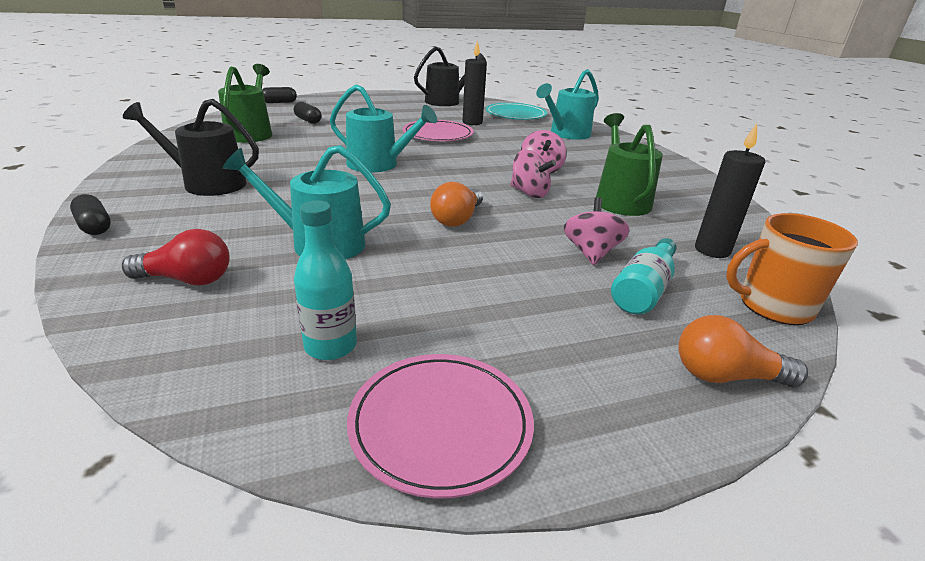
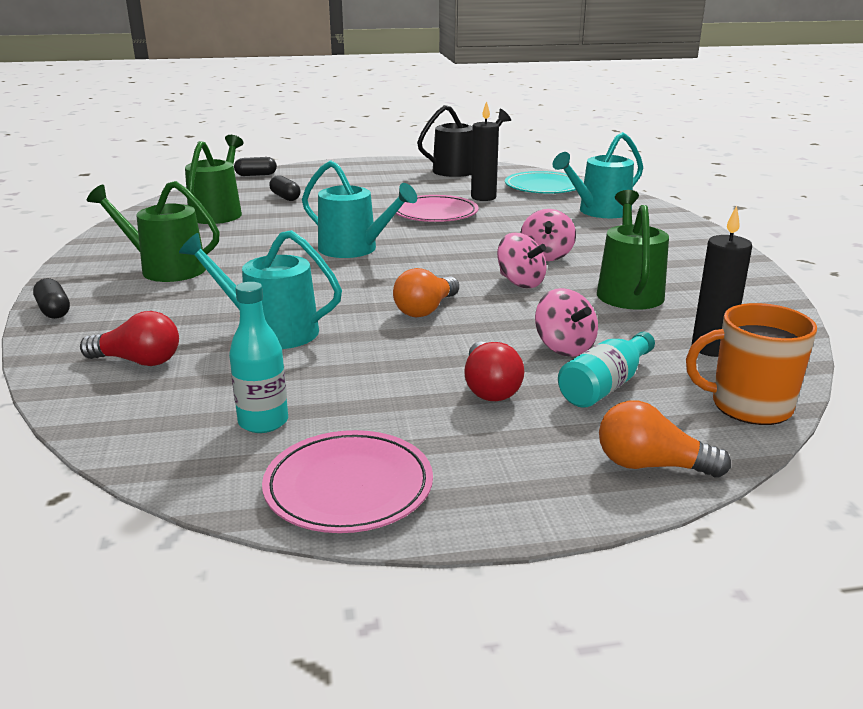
camera: 10 degrees right, 5 degrees down
(208, 183) = (166, 269): black watering can -> green watering can
(542, 296) = (489, 388): none -> red light bulb
(591, 253) = (564, 347): pink spinning top -> pink spinning top turned 135 degrees clockwise

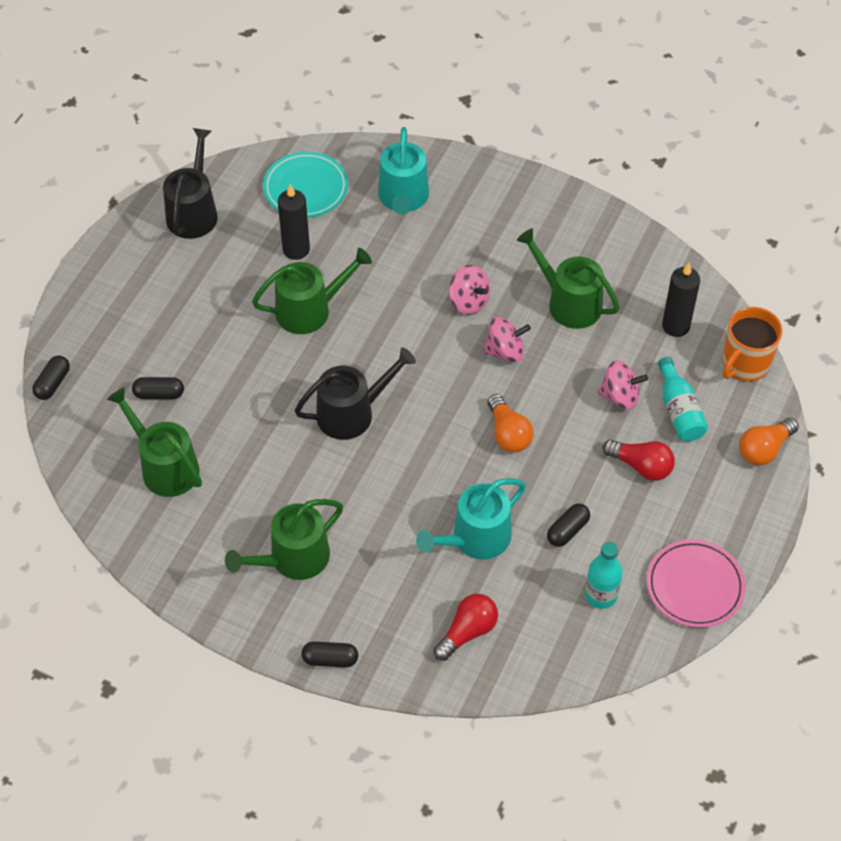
camera: 55 degrees left, 30 degrees up
(339, 373) = (567, 530): none -> black capsule
(354, 249) = (352, 413): turquoise watering can -> black watering can
(435, 213) = (309, 310): pink plate -> green watering can

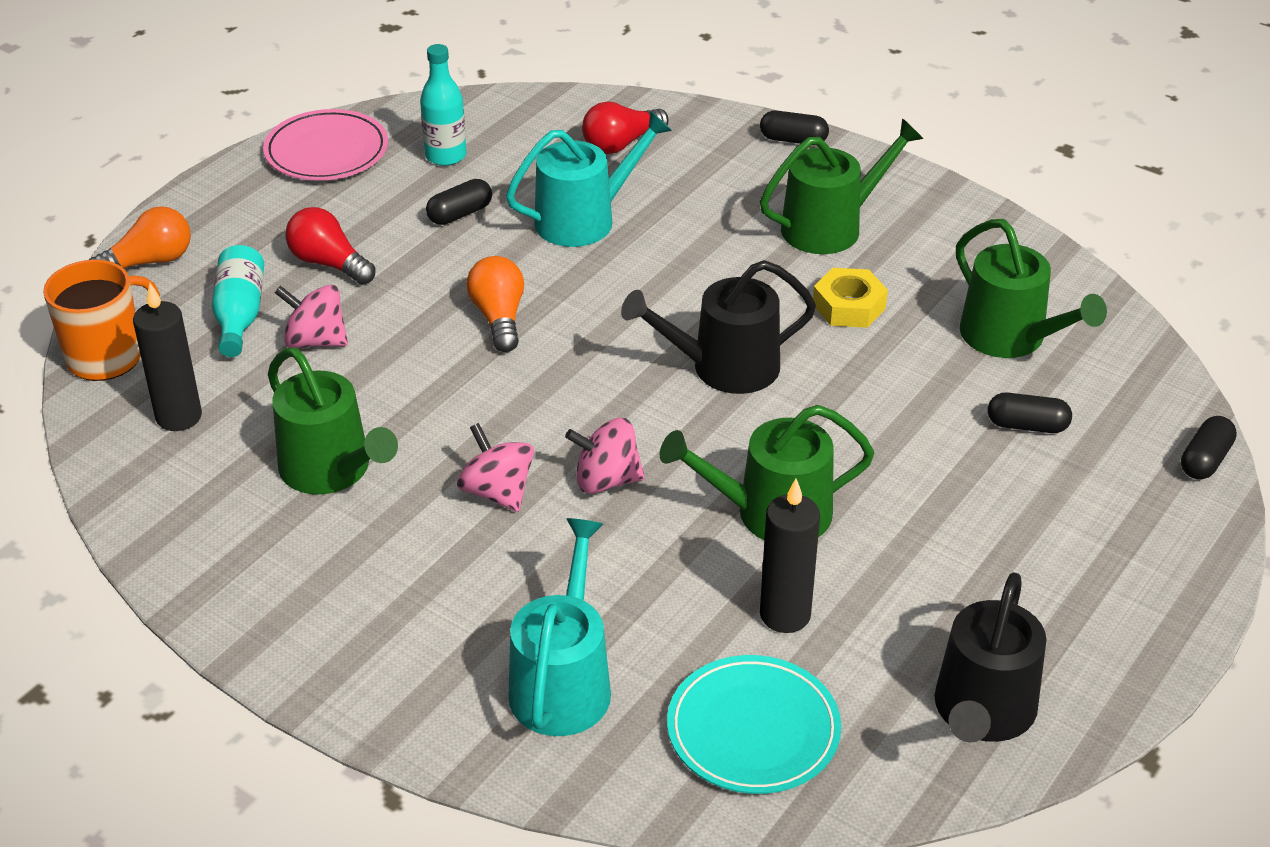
camera: 170 degrees left, 15 degrees down
(274, 479) = (849, 306): none -> yellow nut
(505, 351) = (463, 416): pink spinning top -> pink spinning top (606, 480)

